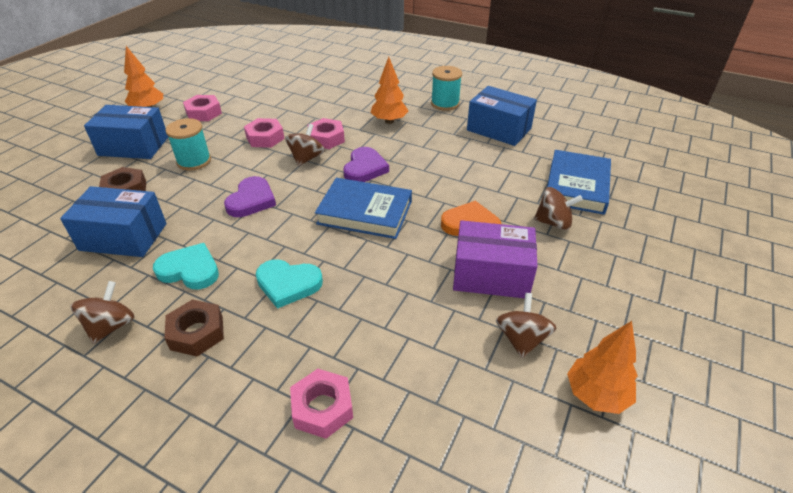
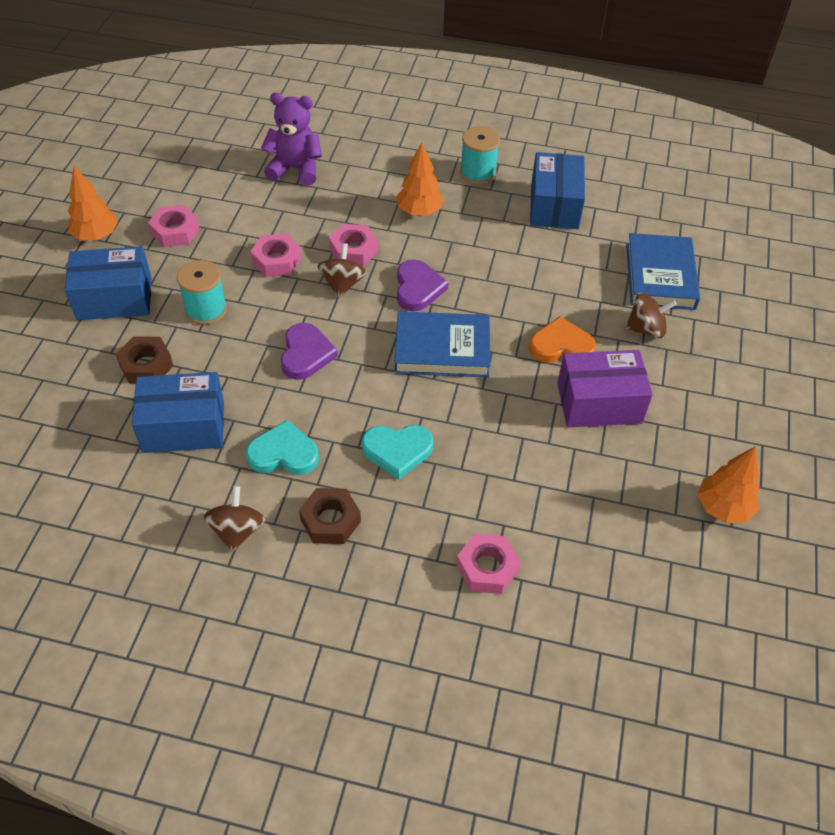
camera: 15 degrees left, 10 degrees up
(310, 88) = (295, 169): none -> purple teddy bear
(499, 129) = (554, 206): blue box -> blue box turned 75 degrees clockwise
(521, 339) = (646, 467): brown spinning top -> none

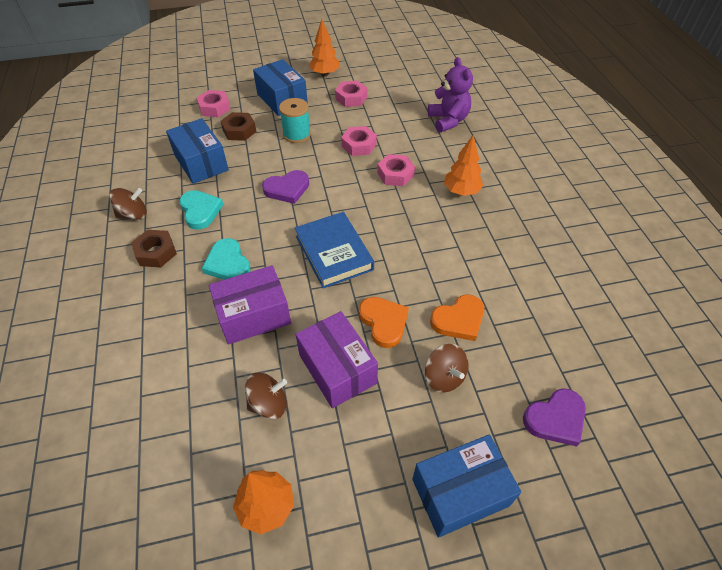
camera: 65 degrees right, 0 degrees up
(342, 284) = (360, 181): brown spinning top -> brown spinning top (269, 404)
(418, 288) = (384, 218): purple heart -> purple heart (555, 419)
(478, 173) = (532, 207): turquoise spool -> none
(487, 568) = (144, 350): pink nut -> pink nut (214, 108)
(492, 450) = (253, 315): none -> purple box
(554, 206) = (539, 264): blue box -> blue box (460, 492)
(588, 290) = (459, 320): none -> orange heart
(660, 276) = (517, 368): blue book -> none

